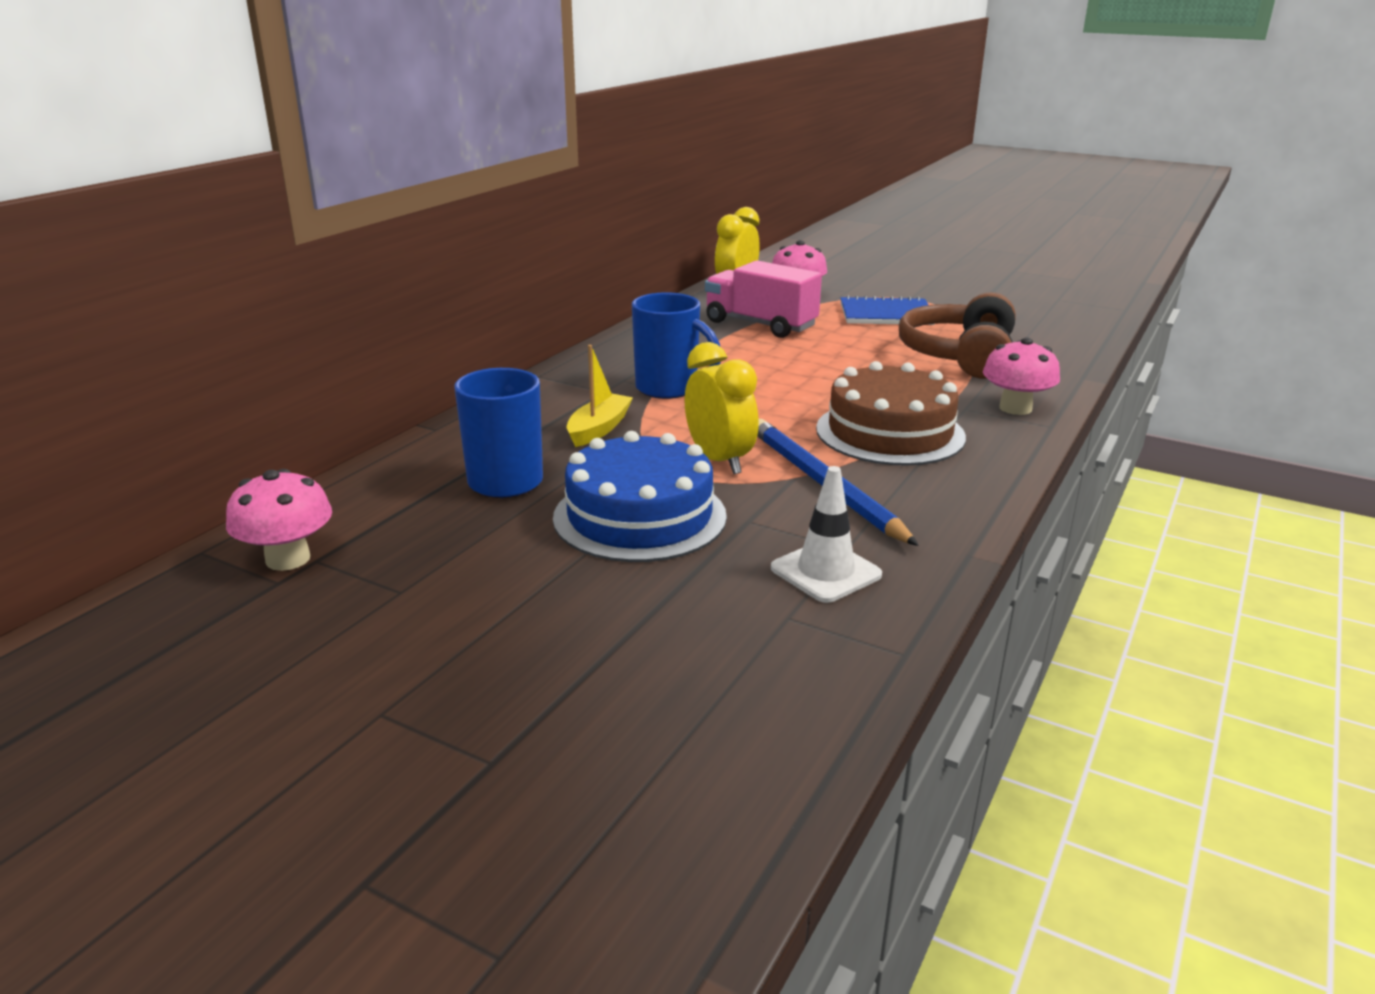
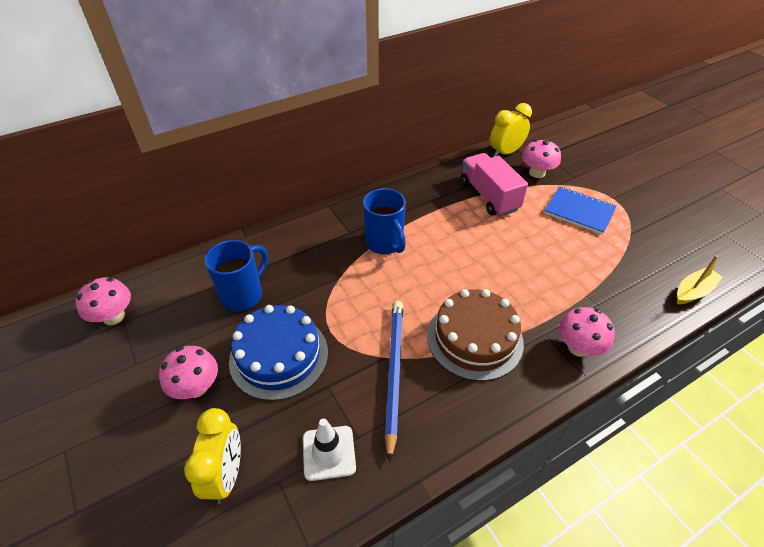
camera: 30 degrees right, 20 degrees up
(542, 580) = (196, 387): none -> pink mushroom
(598, 429) = (320, 267): yellow boat -> yellow boat (693, 291)
(719, 461) = (357, 324): yellow clock -> yellow clock (226, 475)
(959, 356) = (590, 275): brown headphones -> none

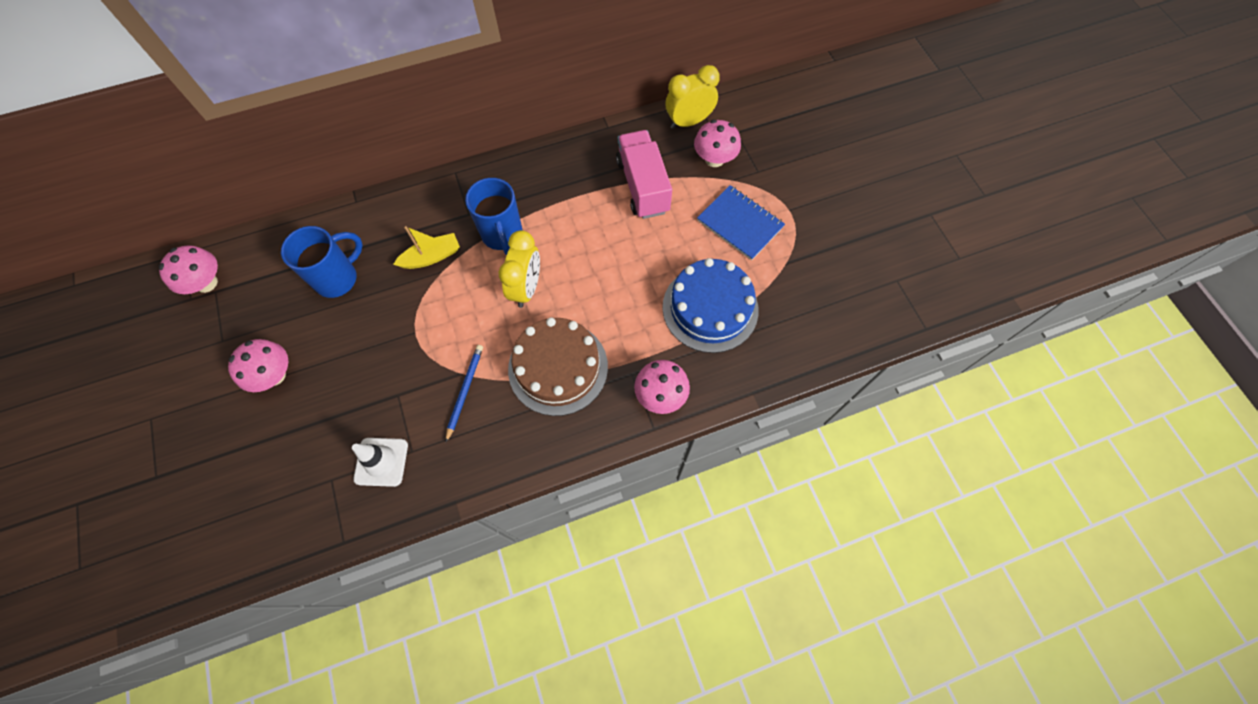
camera: 10 degrees right, 20 degrees up
(226, 475) = (286, 466): yellow clock -> yellow clock (526, 288)
(279, 356) = (358, 354): blue cake -> blue cake (710, 308)
(393, 372) = (465, 391): blue pencil -> blue pencil, size x0.59
(693, 291) = (817, 350): yellow boat -> yellow boat (431, 257)

